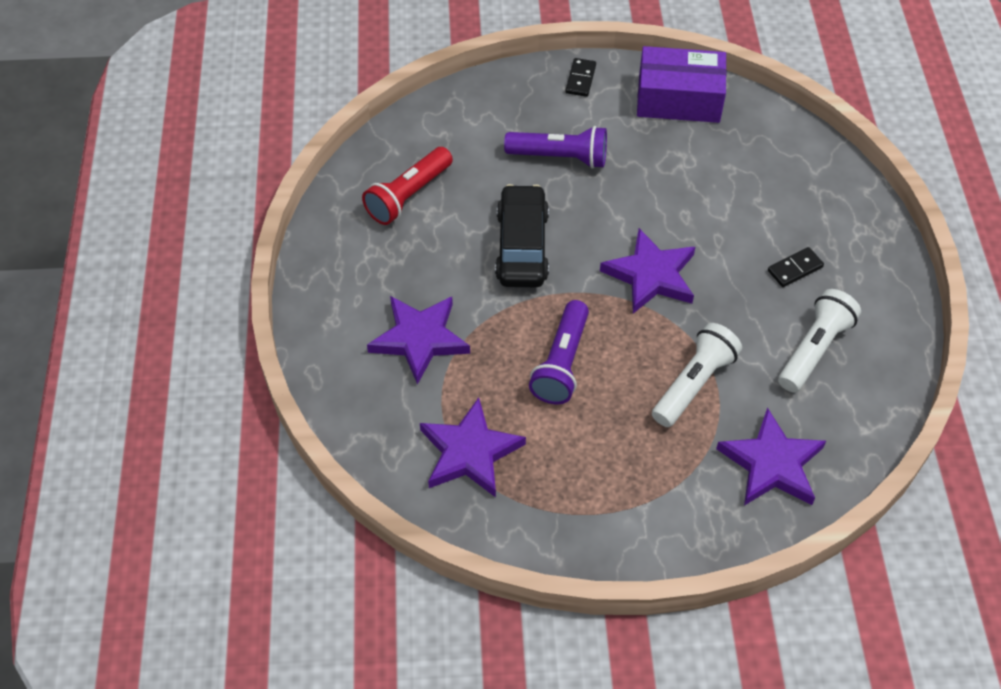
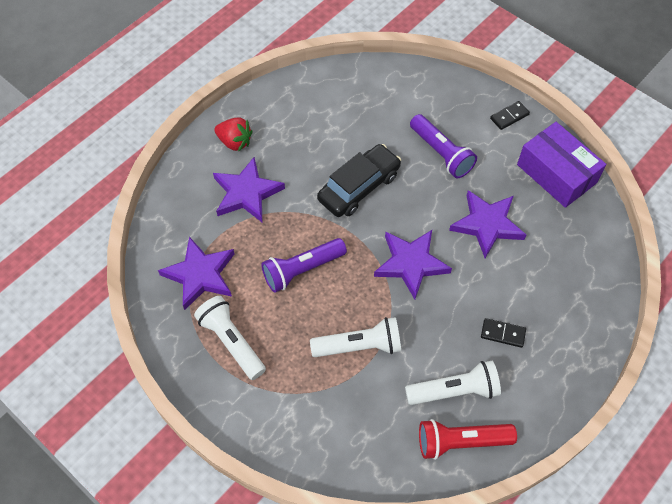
camera: 45 degrees right, 5 degrees up
(345, 301) = (235, 142): none -> red strawberry
(408, 196) = (332, 110): red flashlight -> red flashlight (461, 441)
(577, 484) = (231, 342): none -> white flashlight
(772, 464) = (347, 431): purple star -> purple star (487, 225)

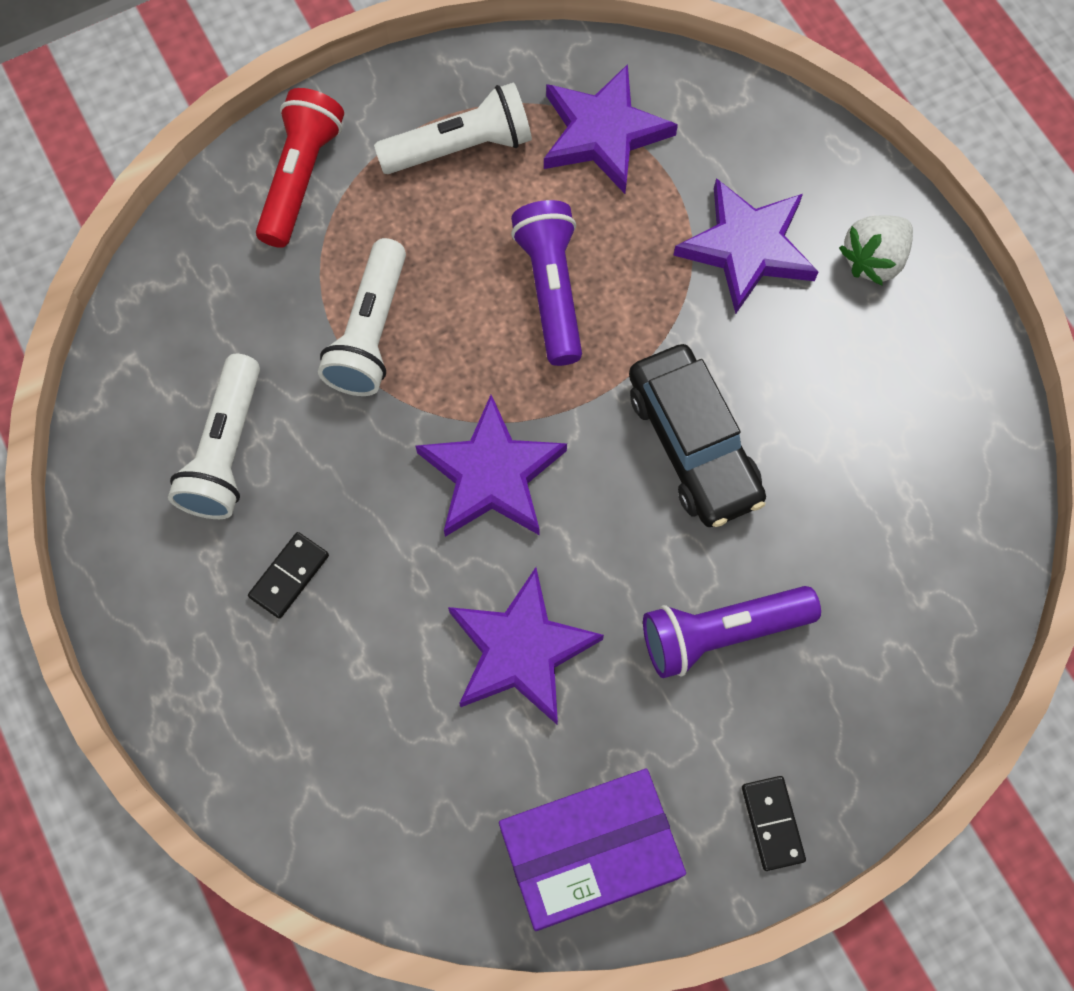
camera: 110 degrees right, 10 degrees up
(235, 142) = (873, 260): red strawberry -> white strawberry
(461, 441) = (139, 425): red flashlight -> red flashlight (300, 178)

